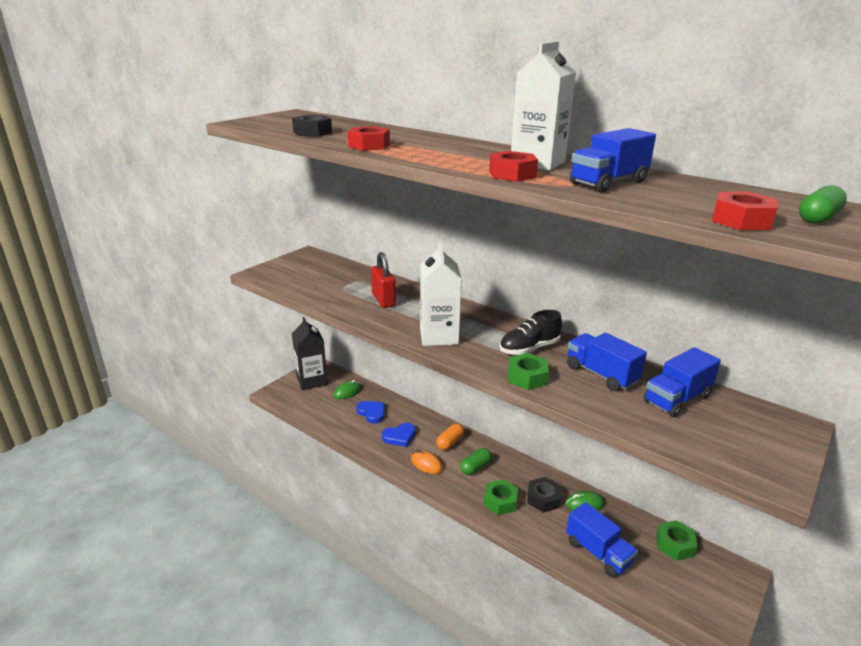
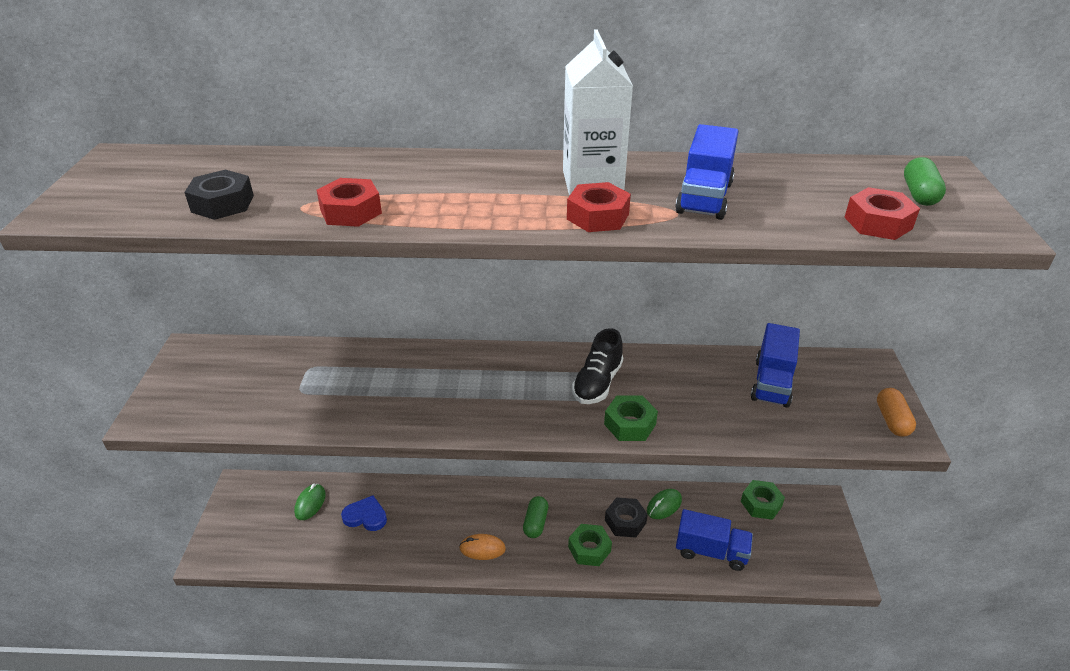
camera: 35 degrees left, 10 degrees up
(311, 381) = (247, 511): black carton -> none
(383, 300) = (373, 386): red padlock -> none
(399, 437) = (424, 530): blue heart -> none
(439, 336) = (491, 412): white carton -> none
(450, 442) = (486, 507): orange capsule -> orange capsule (892, 420)
(601, 374) = (689, 385): blue truck -> none

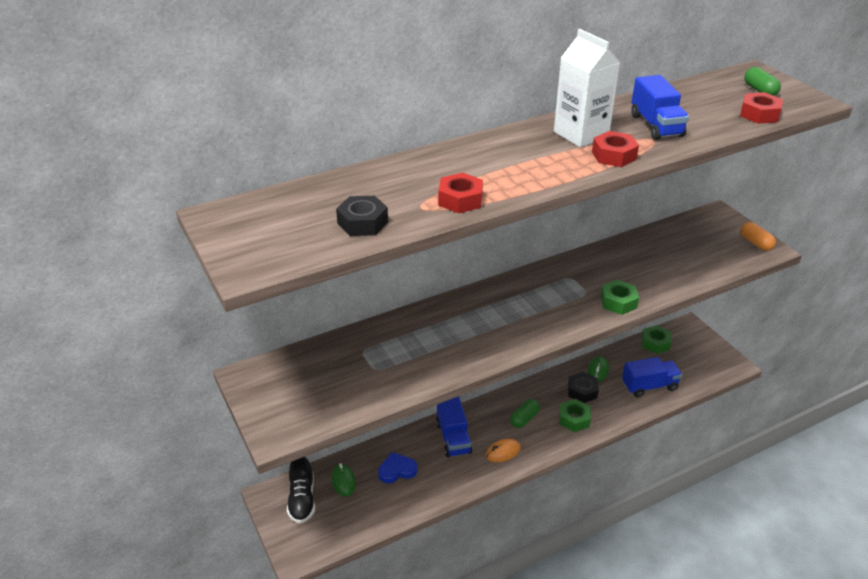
camera: 30 degrees left, 0 degrees up
(535, 523) = (524, 419): green capsule -> green capsule turned 60 degrees clockwise
(597, 383) = (573, 284): black shoe -> black shoe (302, 499)
(772, 382) = (674, 245): blue truck -> blue truck (453, 438)

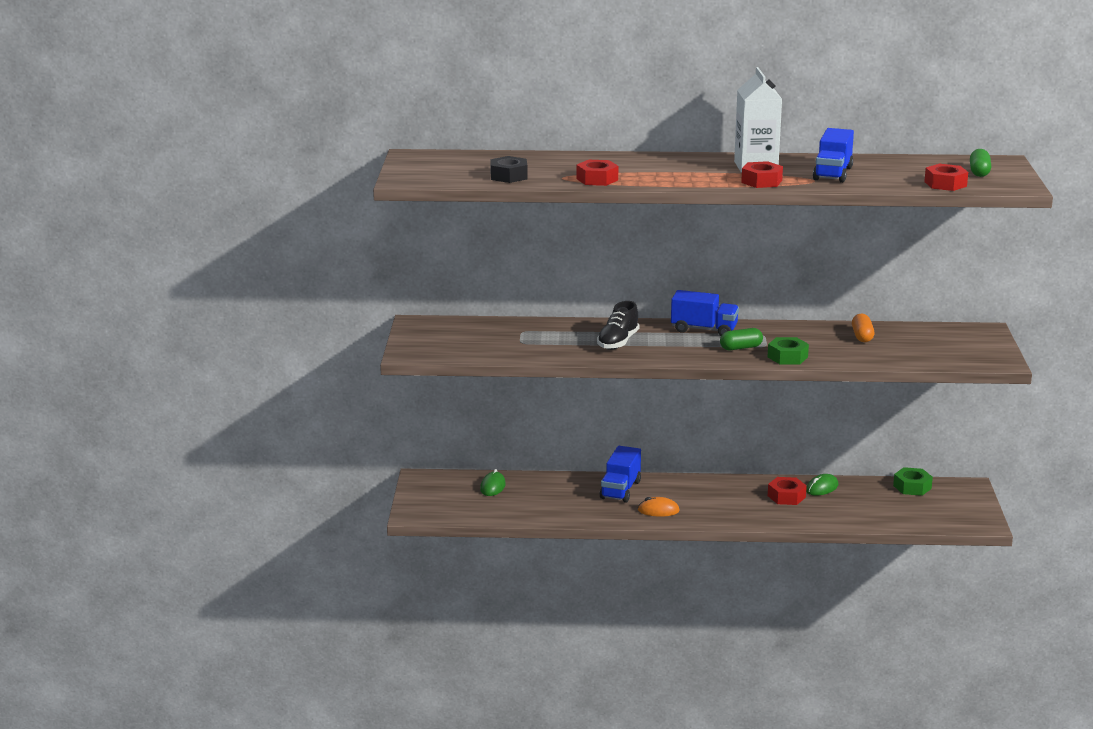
camera: 30 degrees right, 15 degrees down
(302, 499) = (446, 487): black shoe -> black shoe (618, 342)
(397, 470) = (547, 494): blue heart -> none
(524, 419) = (704, 497): green capsule -> green capsule (741, 348)
(574, 419) = (755, 511): green nut -> none
(582, 391) = (786, 496): black nut -> red nut
(649, 386) = (864, 512): blue truck -> blue truck (704, 330)
(756, 243) = (993, 355): orange capsule -> orange capsule (862, 336)

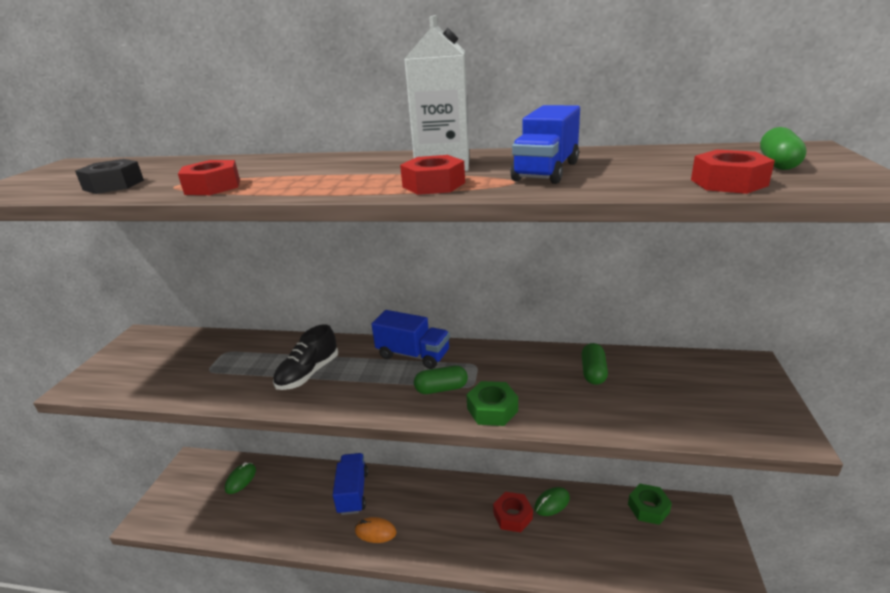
camera: 10 degrees right, 5 degrees up
(620, 490) = (353, 492): blue truck -> blue truck turned 150 degrees clockwise
(862, 336) = (593, 372): orange capsule -> green capsule

